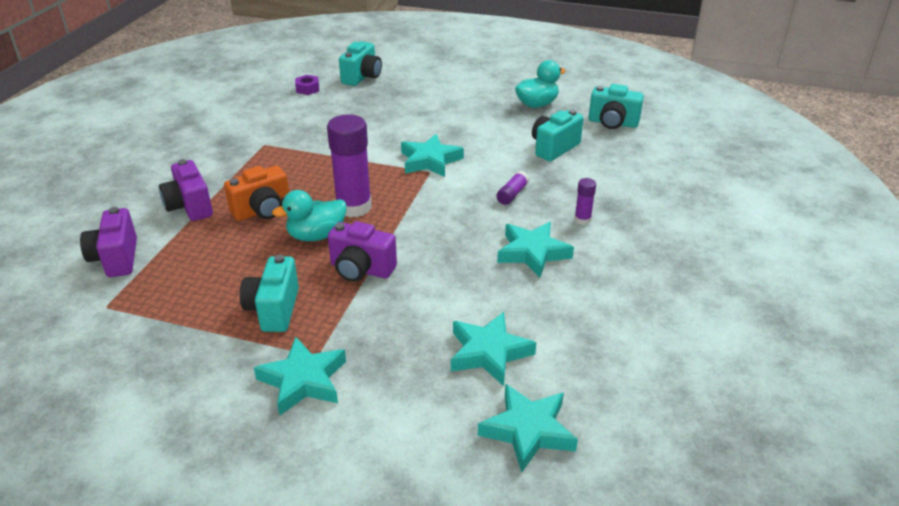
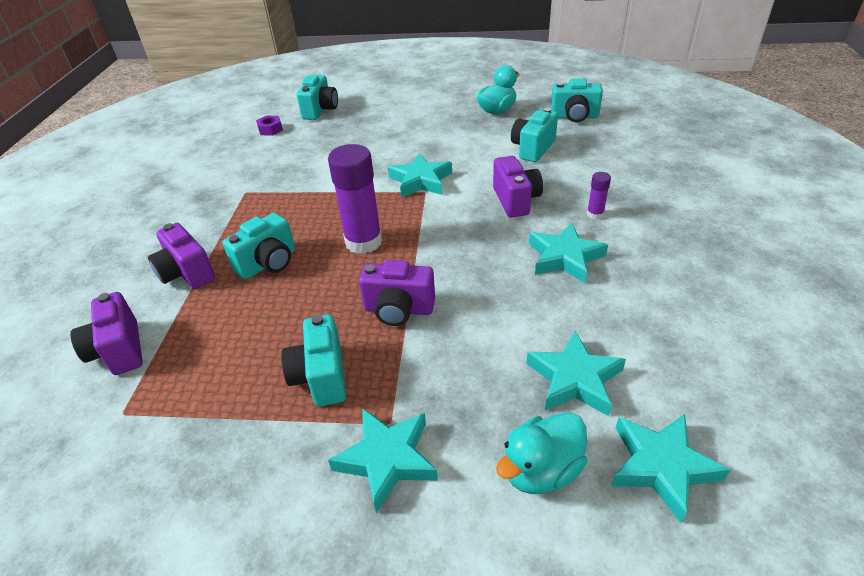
camera: 10 degrees left, 5 degrees up
(262, 211) = (268, 263): orange camera -> turquoise camera
(316, 236) = (336, 280): turquoise duck -> turquoise duck (541, 470)
(512, 194) = (515, 200): purple glue stick -> purple camera

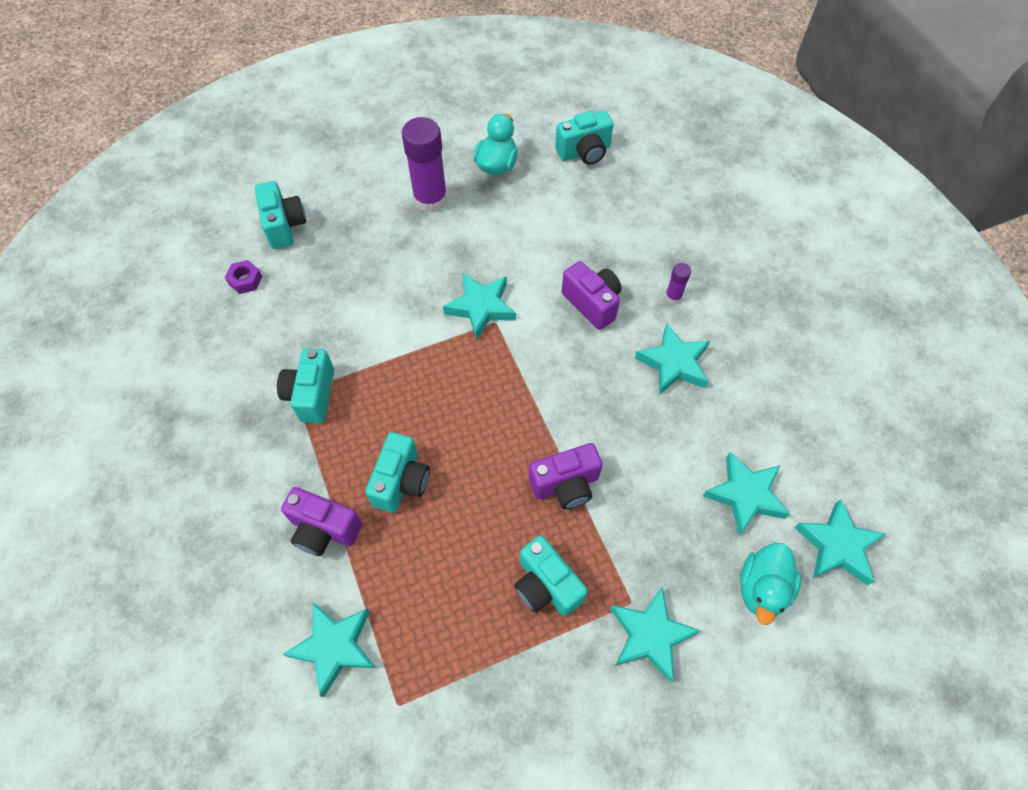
camera: 30 degrees left, 20 degrees up
(119, 350) = (334, 647): purple camera -> turquoise star
(363, 242) = (478, 415): purple glue stick -> purple glue stick (430, 199)
(532, 149) = (568, 219): turquoise camera -> turquoise camera (311, 395)

